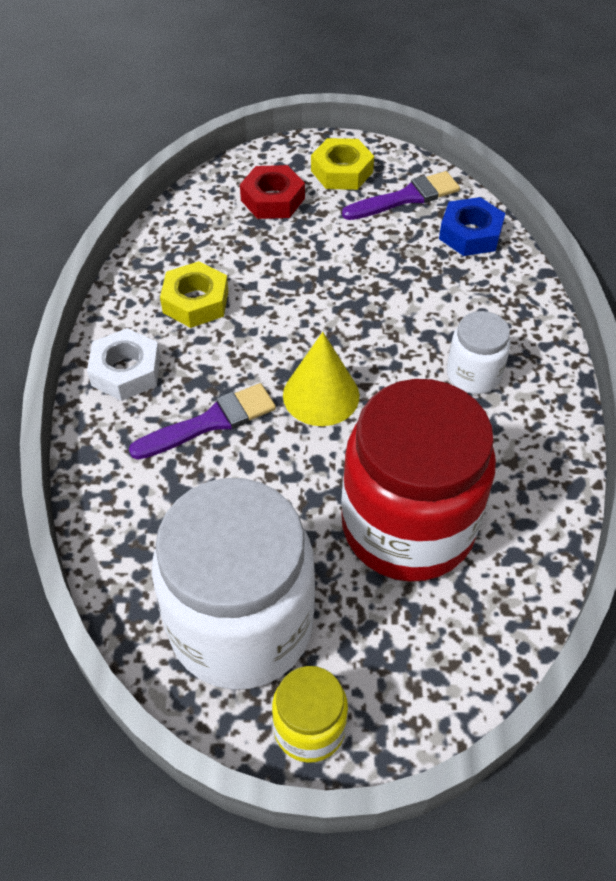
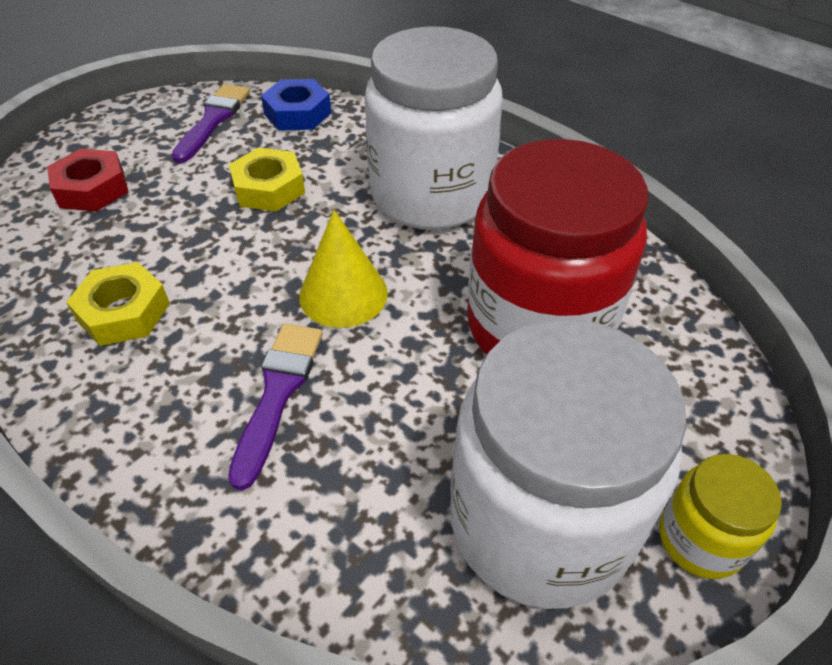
camera: 50 degrees left, 5 degrees down
(126, 371) = (129, 423): white nut -> none
(342, 171) = (131, 134): yellow nut -> yellow nut (269, 188)
(473, 374) = (431, 195): white jar -> white jar, size x2.15

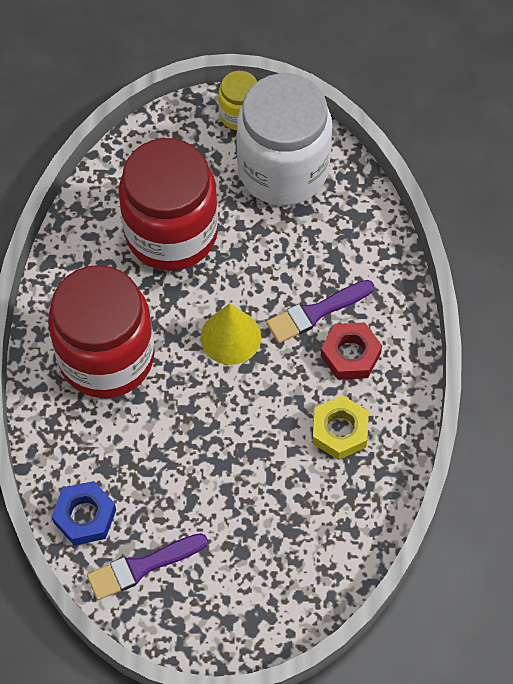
camera: 130 degrees left, 15 degrees up
(92, 189) = (276, 563): red nut -> red nut (350, 355)
(269, 188) = (181, 456): yellow nut -> none
(431, 195) = (106, 357): white jar -> red jar

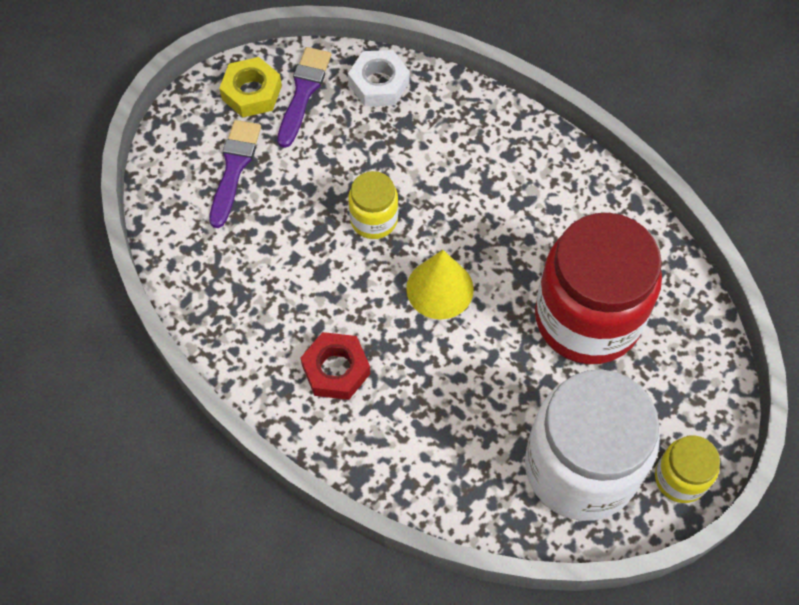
camera: 130 degrees right, 0 degrees up
(85, 516) = (379, 84): blue nut -> white nut
(106, 357) = (504, 185): red jar -> none
(213, 422) = (374, 219): none -> yellow jar
(315, 312) = (402, 374): purple brush -> purple brush (234, 168)
(340, 431) = (276, 305): yellow nut -> yellow nut (252, 92)

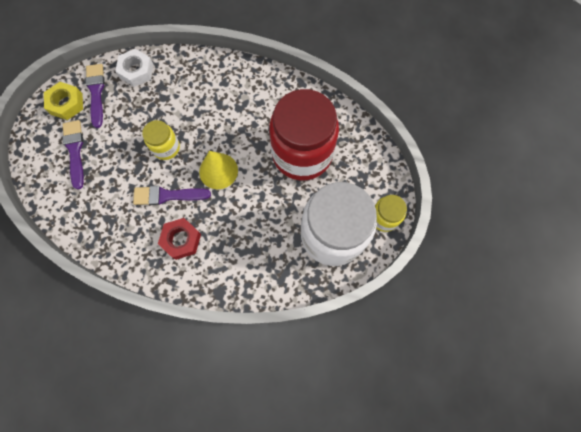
camera: 25 degrees left, 10 degrees up
(344, 293) = (167, 195): none -> purple brush

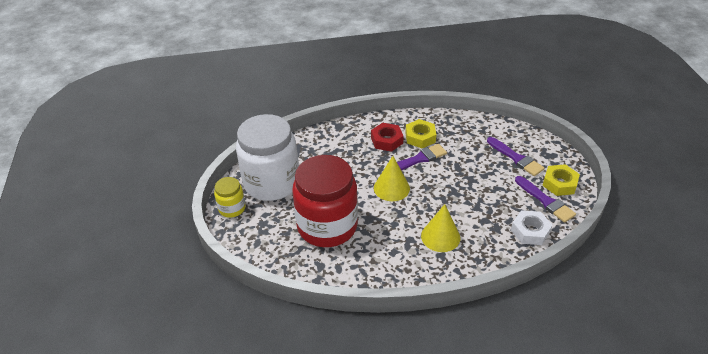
camera: 155 degrees right, 30 degrees down
(143, 227) = (420, 137): none -> yellow nut
(166, 148) = (447, 186): yellow jar -> none
(212, 99) = (440, 236): none -> yellow cone

